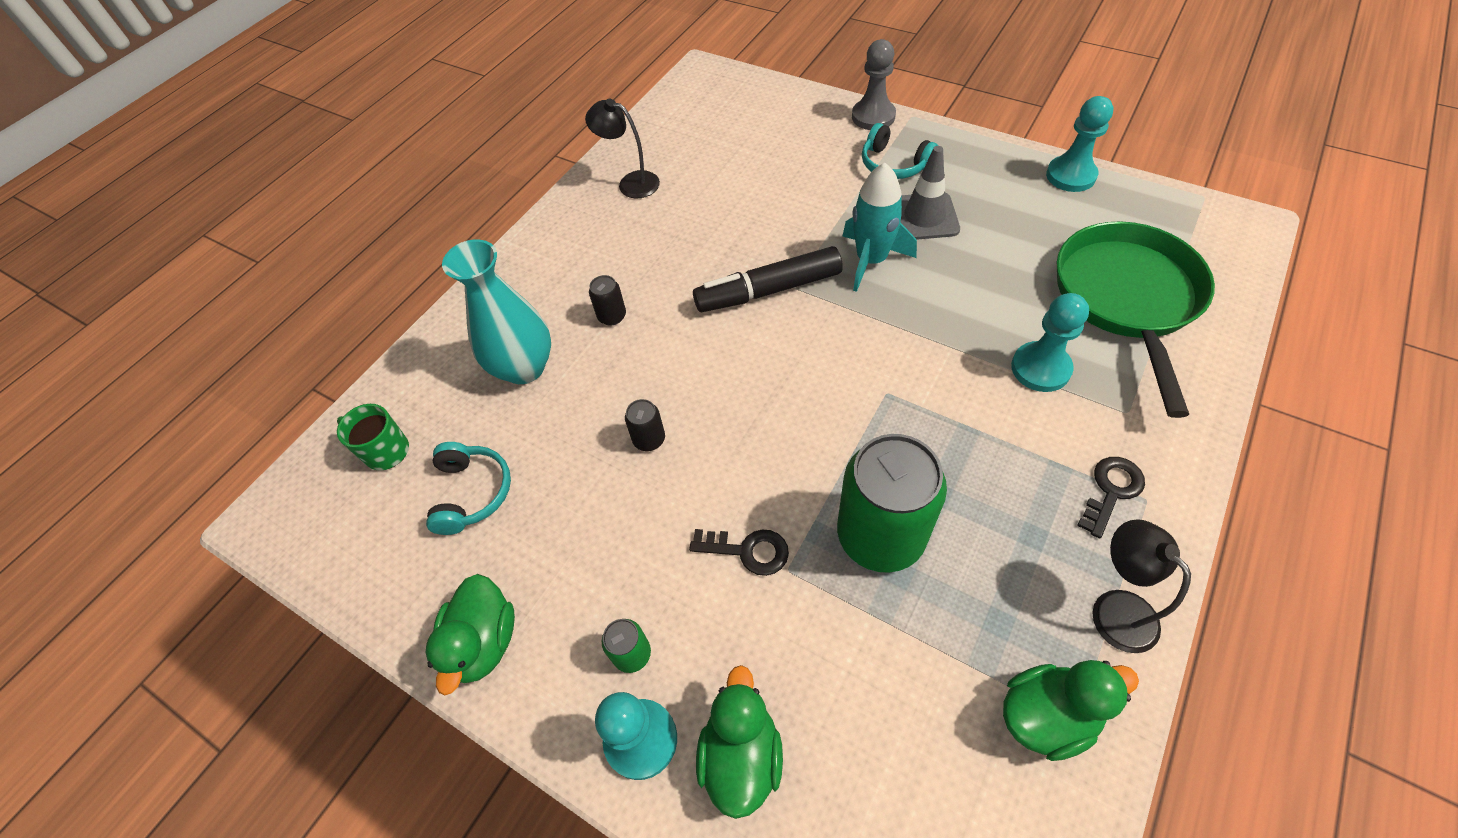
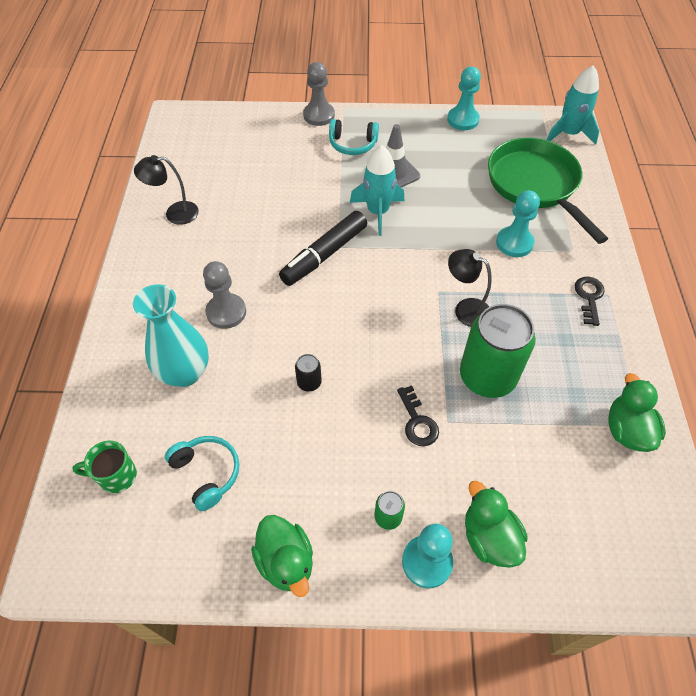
camera: 35 degrees left, 0 degrees up
(612, 316) = (226, 312): black can -> grey pawn
(748, 551) = (417, 421): black key -> black key turned 90 degrees clockwise
(1047, 715) = (627, 430): green duck -> green duck turned 45 degrees counterclockwise
(1114, 608) = (626, 359): black lamp -> black lamp (465, 309)
(1231, 242) = (568, 134): none -> turquoise rocket

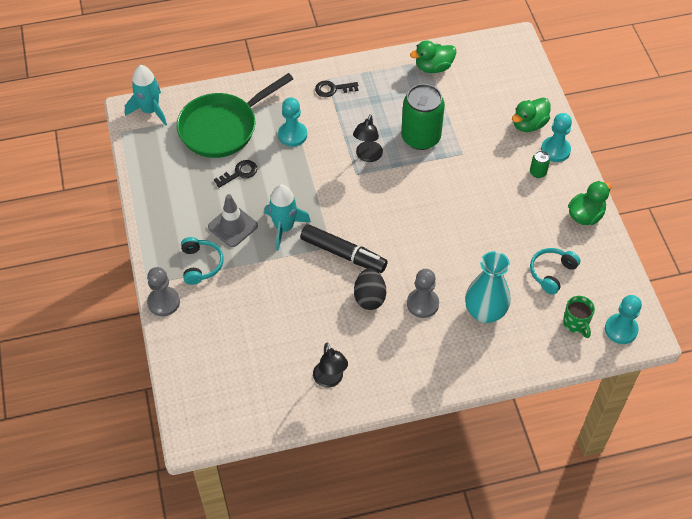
camera: 105 degrees left, 0 degrees up
(256, 265) = (369, 297): none -> black egg
(309, 382) = (463, 234): black can -> none
(417, 421) = (469, 169): black key -> black key (239, 173)
(463, 120) = (146, 186): turquoise pawn -> turquoise pawn (621, 329)

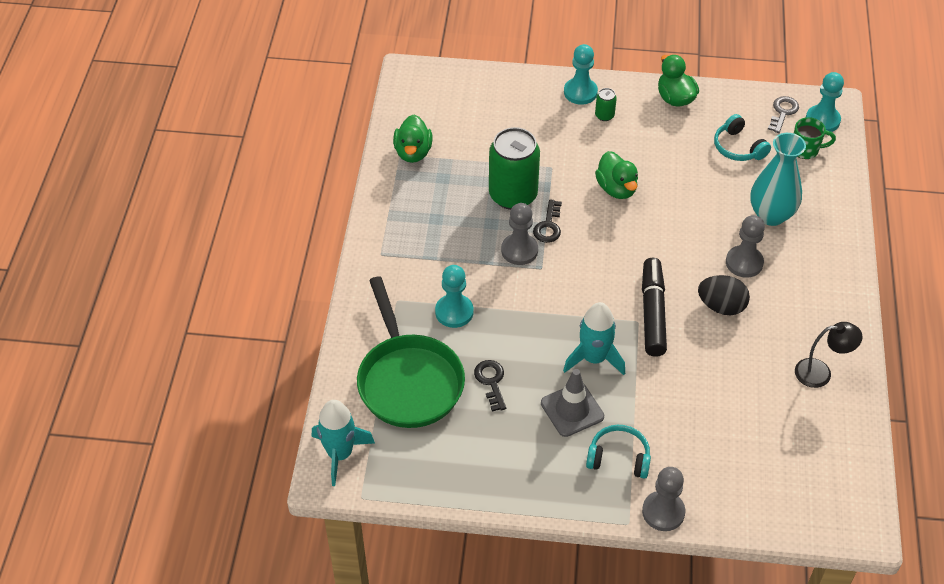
camera: 70 degrees left, 5 degrees down
(333, 89) = (400, 253): black key -> black key (548, 226)
(343, 254) = (652, 312): black marker -> black marker turned 45 degrees counterclockwise
(367, 156) = (519, 250): black lamp -> grey pawn
(529, 124) = (536, 101): green duck -> green duck (616, 189)
(613, 297) = (783, 112): none -> grey key

